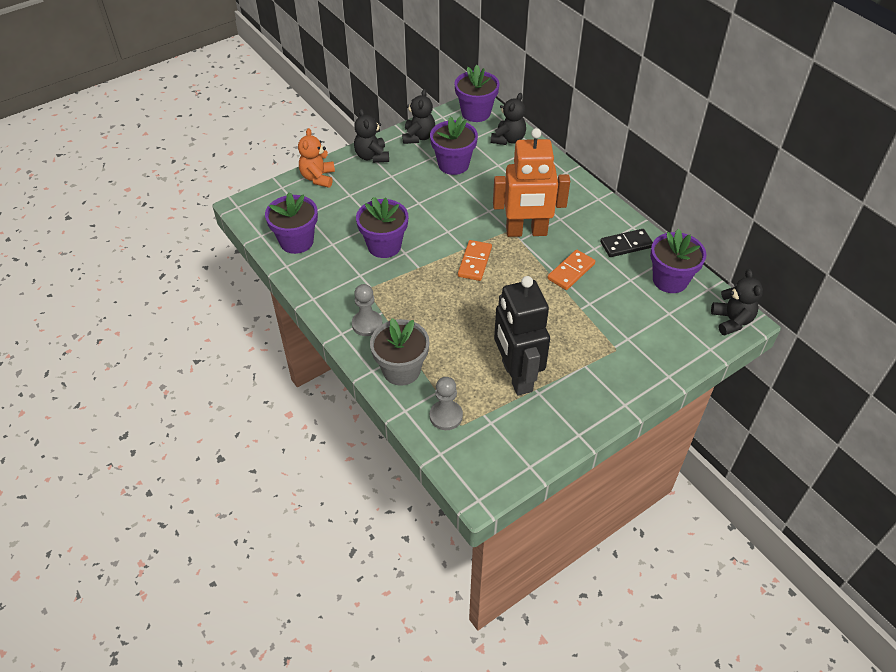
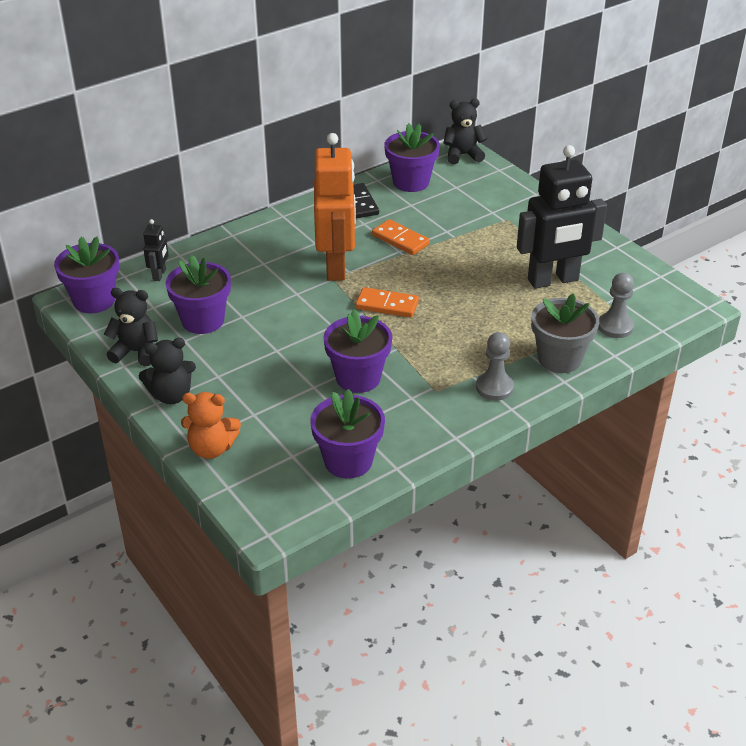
camera: 90 degrees left, 10 degrees down
(508, 139) = (159, 275): black teddy bear -> black robot

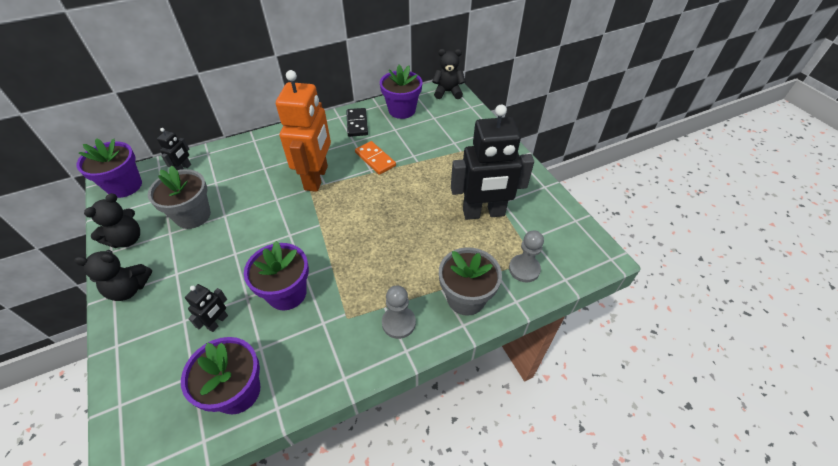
camera: 10 degrees right, 10 degrees up
(136, 352) = (127, 239): black teddy bear -> black teddy bear turned 105 degrees clockwise
(203, 320) = (193, 216): purple flower pot -> grey flower pot
(211, 448) = (130, 355): orange teddy bear -> none
(293, 411) = (218, 322): none -> black robot
(387, 305) = (341, 220): orange domino -> none

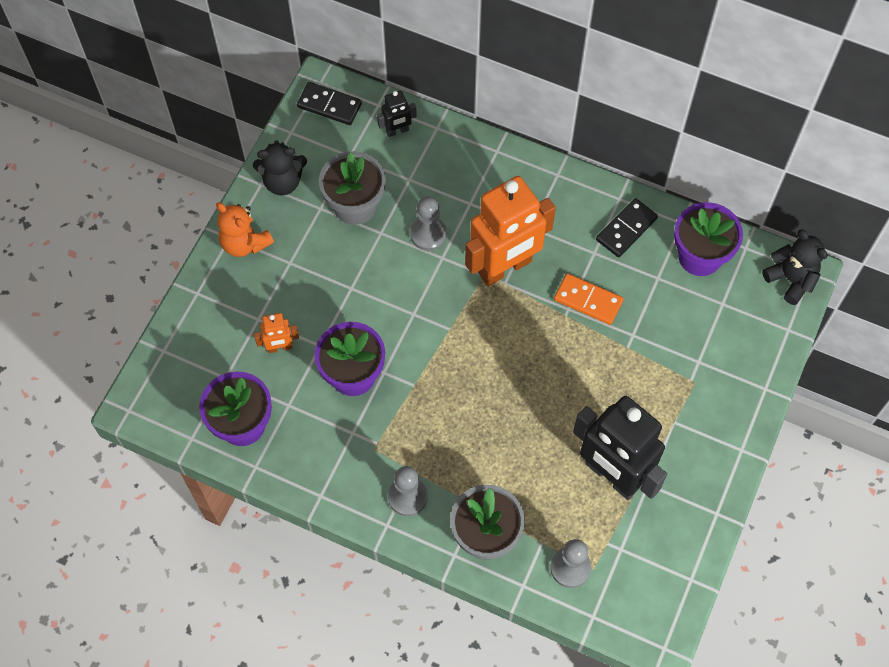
camera: 50 degrees right, 15 degrees up
(125, 186) = (329, 105): purple flower pot -> black domino
(129, 289) = (245, 243): black teddy bear -> orange teddy bear
(218, 322) = (280, 347): black robot -> orange robot
(255, 196) = (428, 234): none -> grey pawn
(375, 159) = (588, 300): orange domino -> orange domino turned 75 degrees counterclockwise

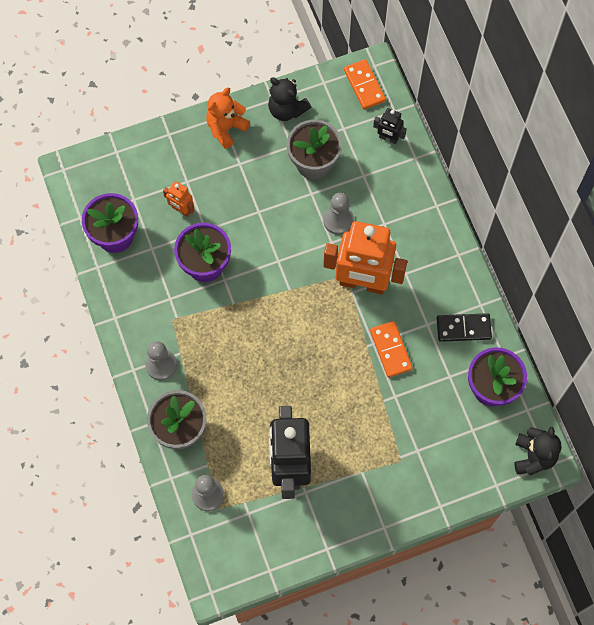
camera: 45 degrees right, 5 degrees up
(245, 243) = (226, 128): orange teddy bear -> orange teddy bear turned 45 degrees clockwise
(329, 105) = (364, 85): black domino -> orange domino

